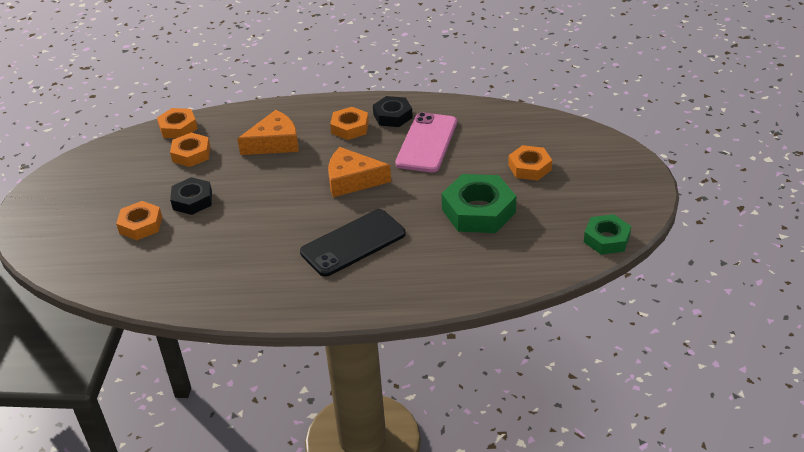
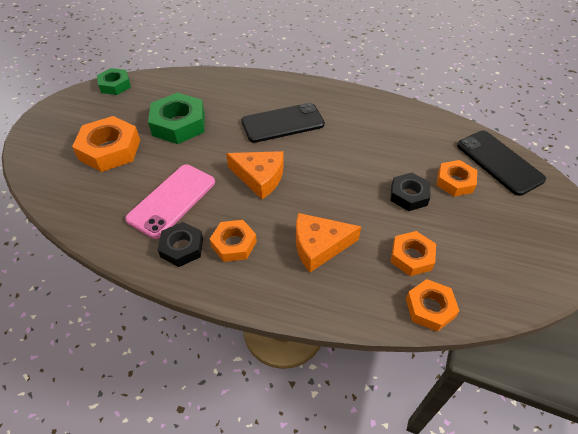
camera: 165 degrees left, 10 degrees up
(83, 259) = (499, 162): none -> black phone
(529, 167) = (110, 150): orange nut -> orange nut, size x1.62

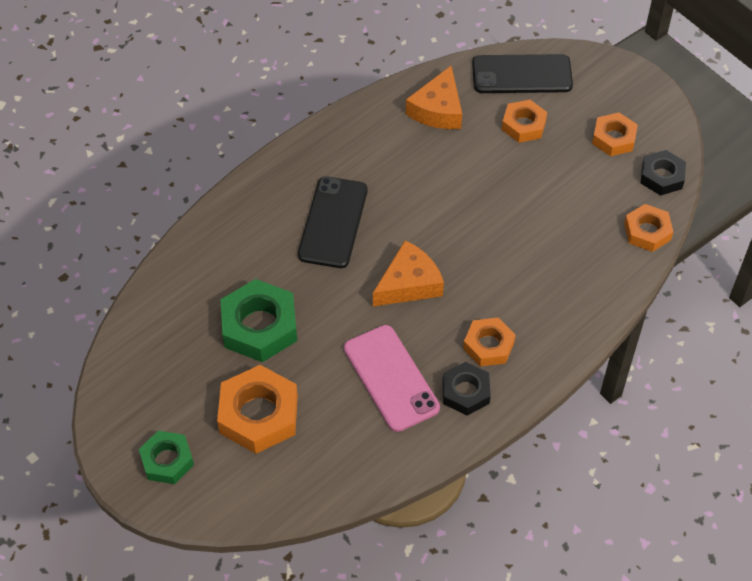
camera: 60 degrees left, 5 degrees up
(115, 85) = (117, 371): green nut -> green nut (167, 460)
(319, 246) = (534, 277): orange cheese -> orange cheese (438, 109)
(409, 195) = (517, 171): black nut -> black nut (662, 176)
(411, 256) = (589, 213): orange nut -> orange nut (613, 138)

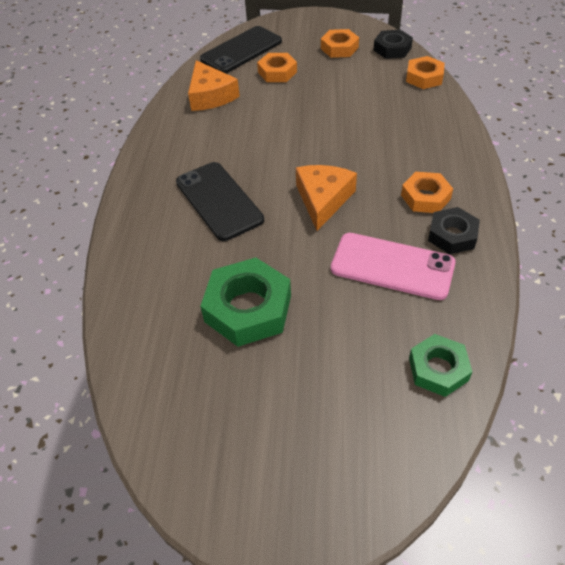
camera: 40 degrees left, 5 degrees down
(167, 460) = (298, 484): green nut -> green nut (438, 369)
(259, 414) = (329, 374): orange nut -> none

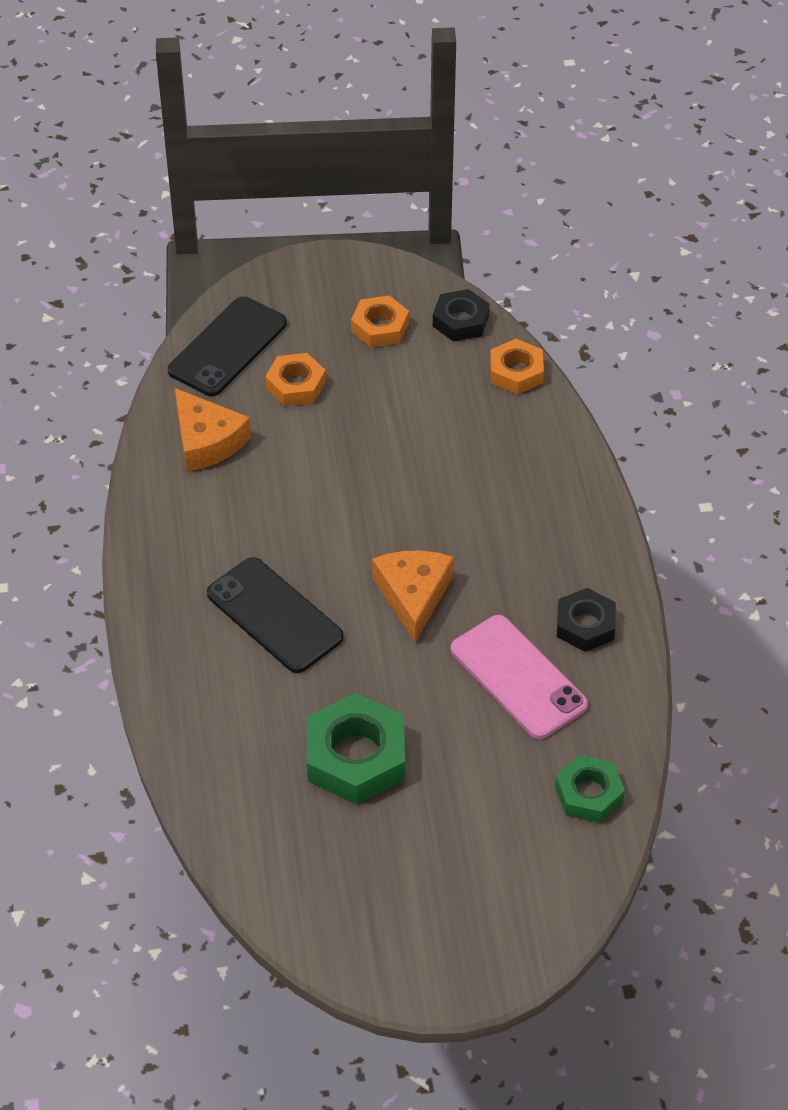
camera: 15 degrees left, 0 degrees up
(392, 266) = (518, 677): pink phone -> pink phone turned 45 degrees clockwise
(425, 197) = (545, 574): orange nut -> none

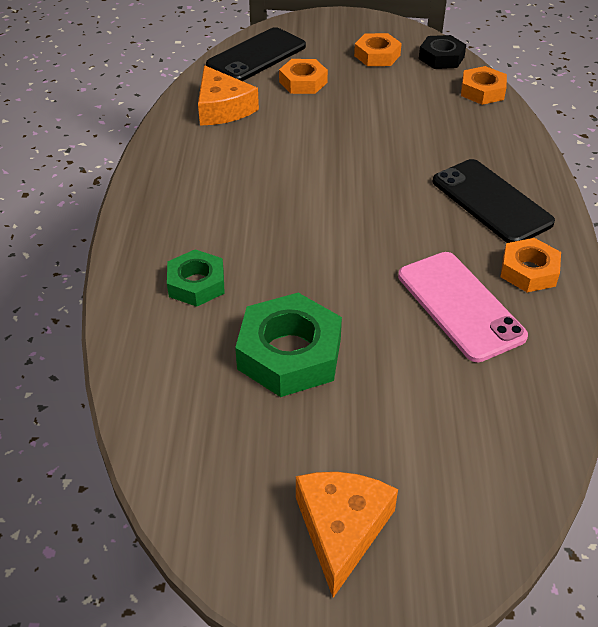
camera: 10 degrees right, 5 degrees down
(274, 615) = (243, 230): black phone -> black phone (491, 202)
(413, 595) = (371, 230): orange cheese -> orange cheese (341, 529)
(585, 625) = (528, 271): black nut -> orange nut
(588, 794) = (523, 420): green nut -> green nut (196, 284)

